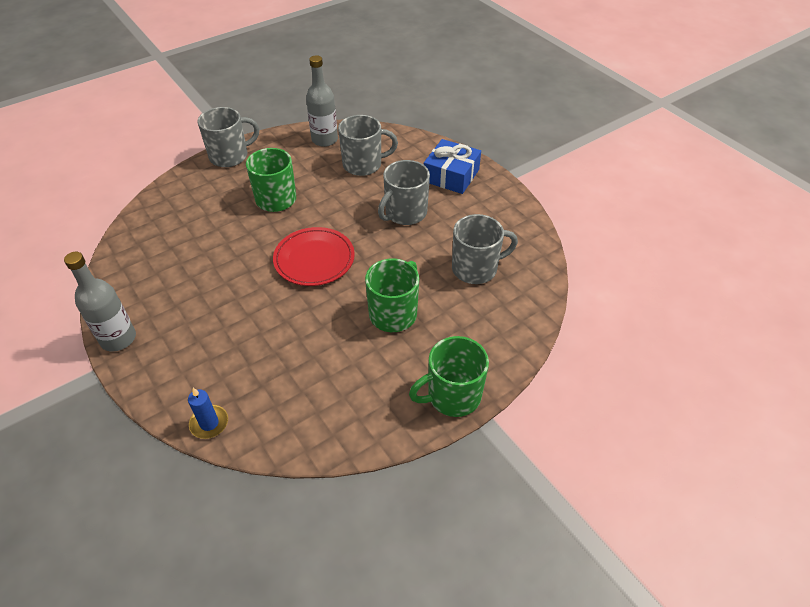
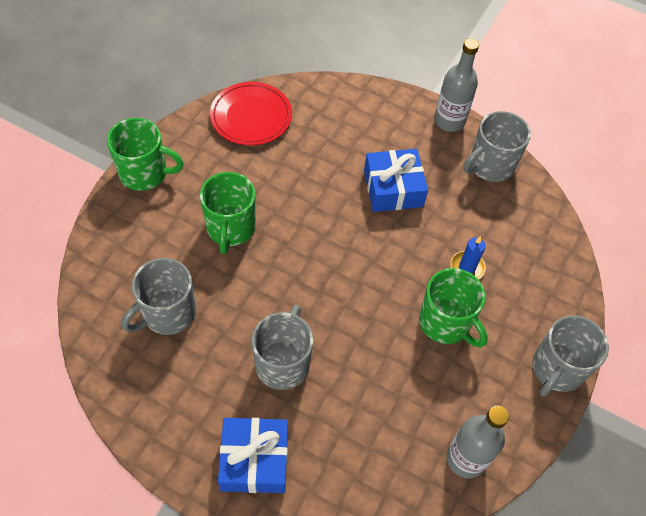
camera: 150 degrees right, 10 degrees up
(209, 423) = (323, 91): blue candle -> blue candle (467, 267)
(229, 296) = (393, 188): none -> blue gift
(314, 259) = (344, 257): red plate -> red plate (251, 117)
(363, 164) = (382, 429): grey mug -> grey mug (490, 165)
(452, 396) = (145, 173): green mug -> green mug turned 60 degrees clockwise

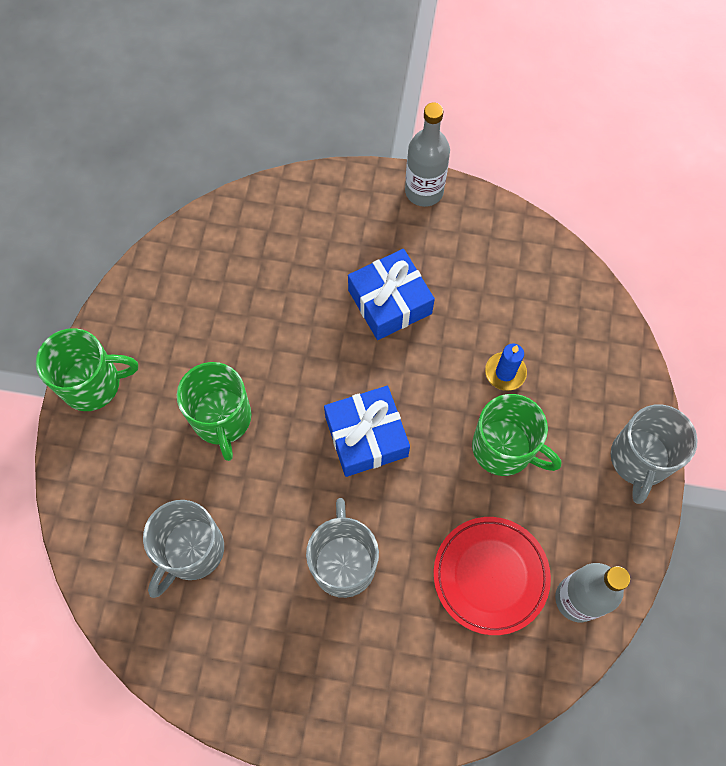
camera: 15 degrees left, 10 degrees up
(251, 117) = (191, 265): red plate -> red plate (490, 576)
(254, 460) = (355, 686): blue gift -> blue gift (366, 436)
(490, 165) = (489, 234): grey mug -> none

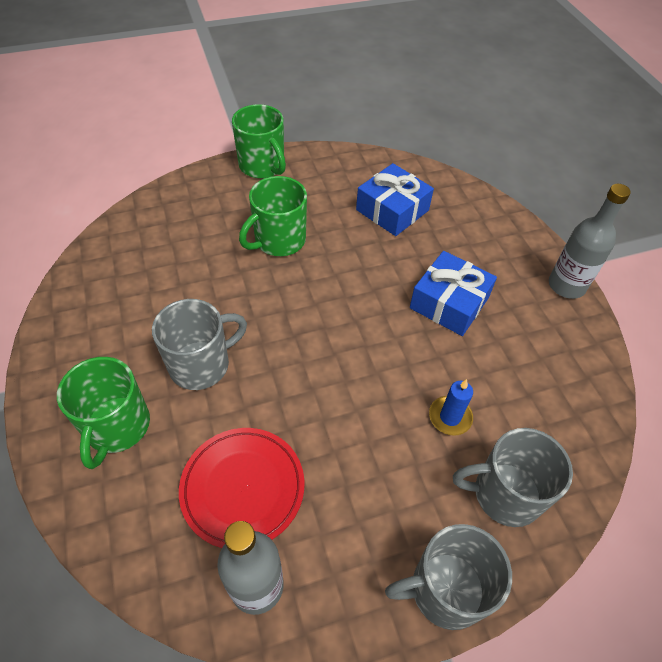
camera: 60 degrees right, 15 degrees down
(191, 550) = (166, 265): grey mug -> grey mug (505, 494)
(366, 436) = (320, 335): blue gift -> blue gift (392, 210)
(504, 448) = (375, 447): green mug -> green mug (117, 427)

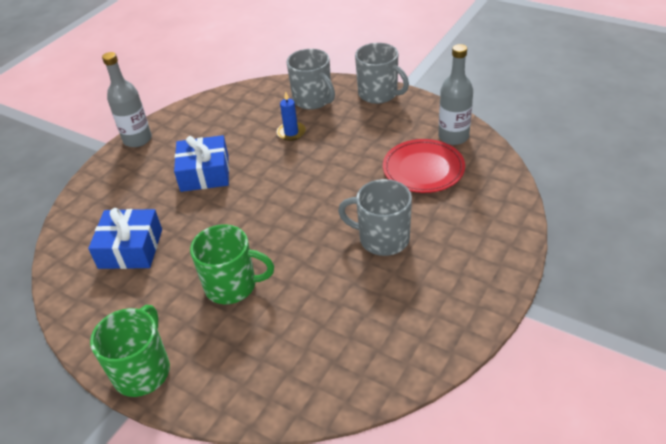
camera: 125 degrees left, 10 degrees down
(117, 427) = (465, 238): green mug -> none

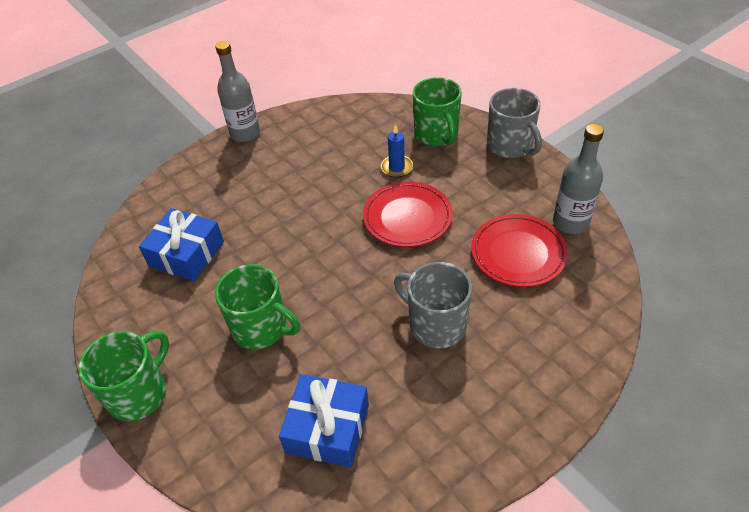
camera: 20 degrees right, 5 degrees up
(205, 173) = (291, 190): blue gift -> blue gift (327, 428)
(313, 100) = (436, 134): grey mug -> green mug
(319, 167) = (407, 217): none -> red plate

